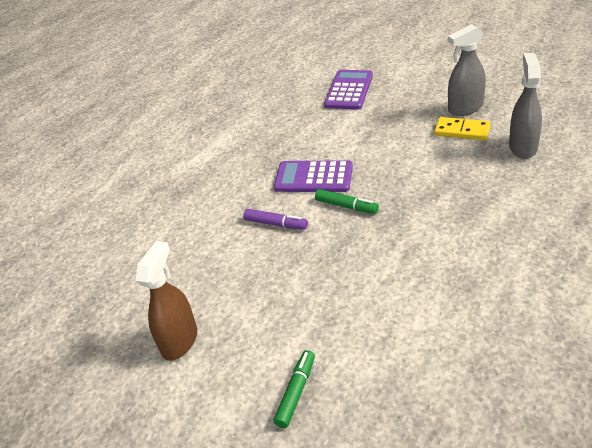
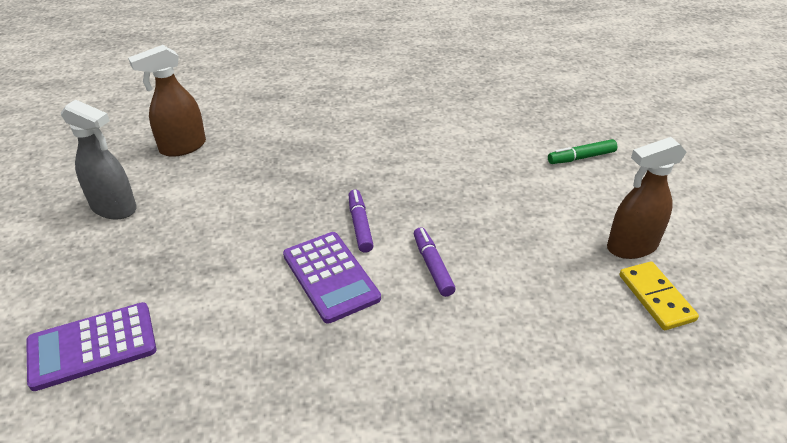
camera: 135 degrees left, 0 degrees up
(346, 206) = (360, 225): green marker -> purple marker
(462, 131) = (168, 194): yellow domino -> yellow domino (656, 298)
(523, 147) = (182, 147): grey spray bottle -> brown spray bottle

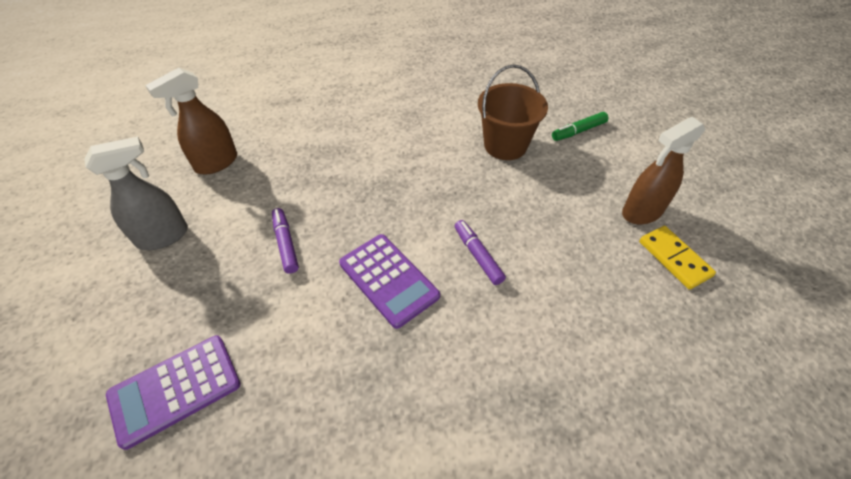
camera: 10 degrees left, 10 degrees up
(114, 208) = (163, 236): grey spray bottle -> grey spray bottle turned 45 degrees counterclockwise
(360, 225) = (403, 223): purple marker -> purple marker (286, 244)
(493, 163) = (505, 145): none -> brown bucket

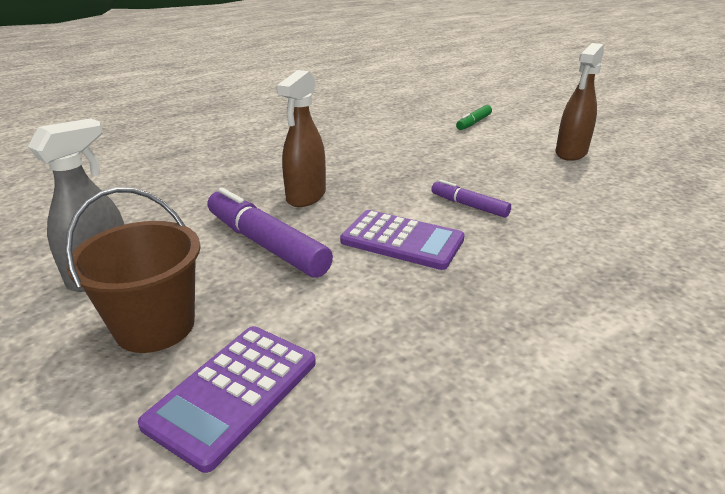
camera: 25 degrees left, 20 degrees down
(216, 163) = (125, 208): brown spray bottle -> brown spray bottle (306, 197)
(286, 244) = (266, 244): purple marker -> purple marker, size x1.81
(505, 145) = (422, 141): brown bucket -> brown bucket (155, 326)
(674, 258) = (622, 171): yellow domino -> none

